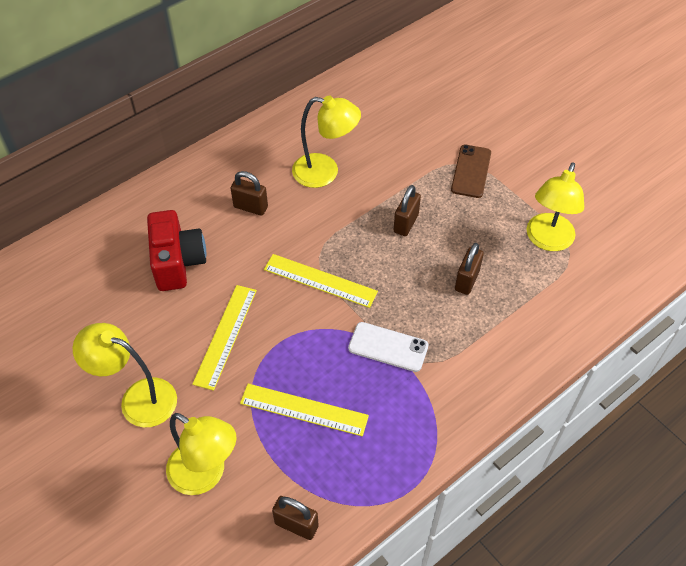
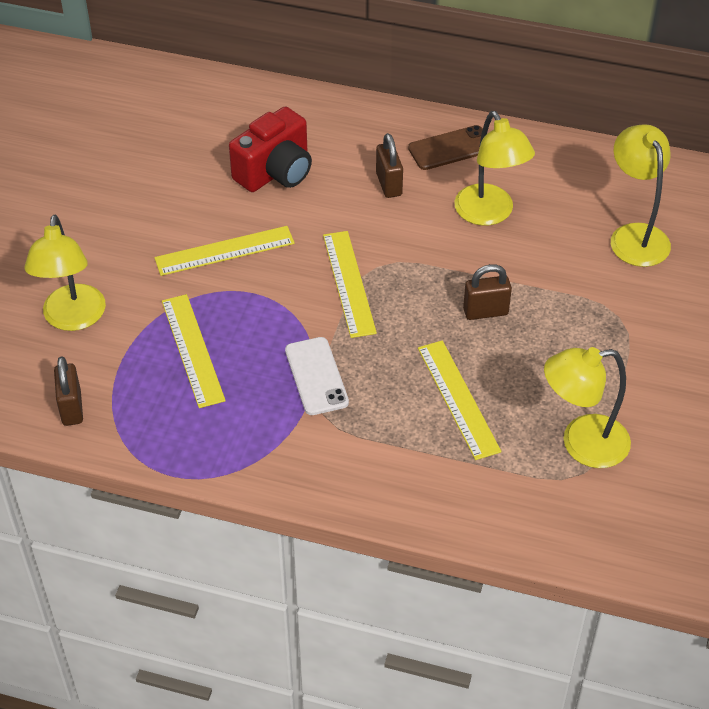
camera: 55 degrees right, 5 degrees down
(138, 398) = (111, 231): yellow lamp -> yellow lamp (635, 235)
(466, 280) = (458, 399): brown padlock -> yellow ruler
(471, 171) = (615, 330): brown phone -> brown phone (450, 148)

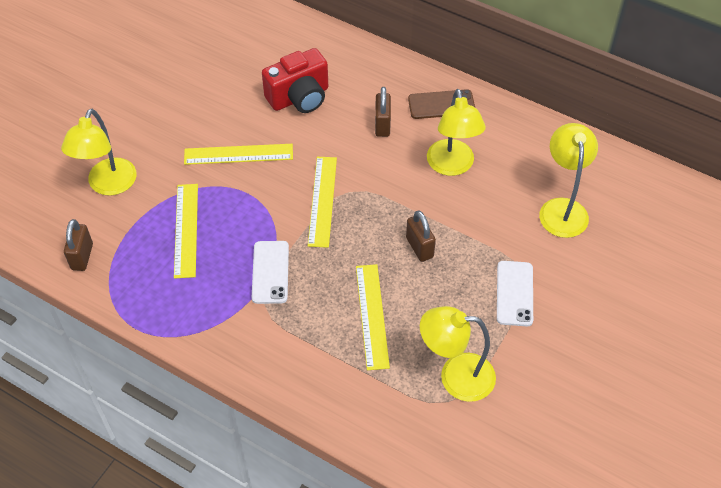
camera: 15 degrees right, 5 degrees up
(485, 311) = (419, 247): brown padlock -> brown padlock turned 60 degrees clockwise
(615, 339) = (514, 293): none -> white phone

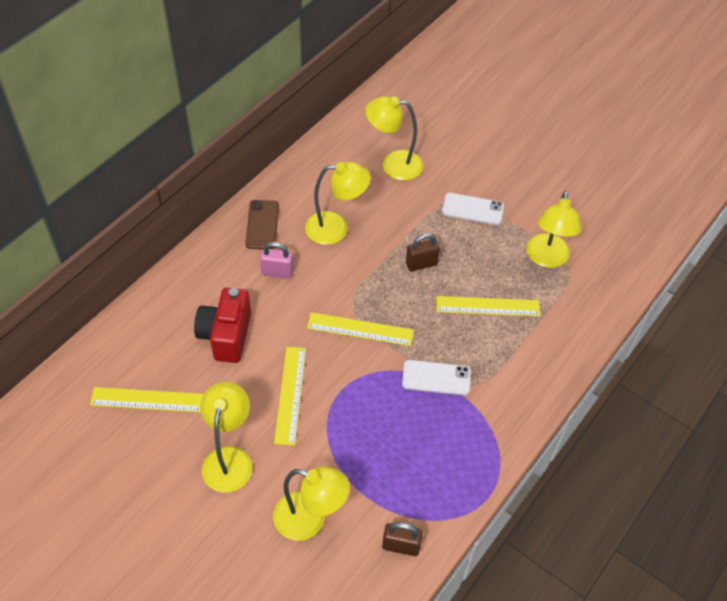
camera: 85 degrees left, 0 degrees up
(168, 120) = (229, 458): none -> yellow lamp
(186, 230) = (379, 447): yellow ruler -> yellow ruler (147, 400)
(299, 97) = (226, 335): red camera -> red camera turned 150 degrees counterclockwise
(382, 125) = (277, 272): brown padlock -> pink padlock

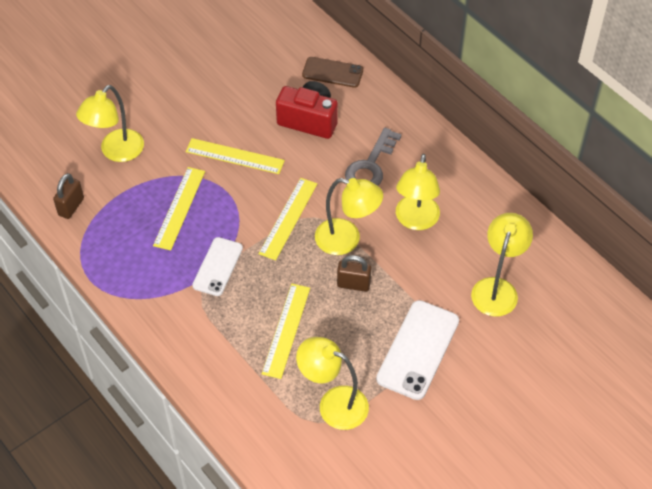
camera: 105 degrees right, 0 degrees up
(147, 400) = (259, 63): yellow ruler -> yellow ruler (179, 208)
(229, 458) = (188, 109): yellow lamp -> yellow lamp (347, 240)
(262, 225) = (432, 162): brown phone -> brown phone (332, 72)
(277, 272) = (370, 166): pink padlock -> grey key
(421, 264) = (353, 284): brown padlock -> brown padlock turned 75 degrees counterclockwise
(472, 209) = (418, 350): white phone -> white phone, size x1.55

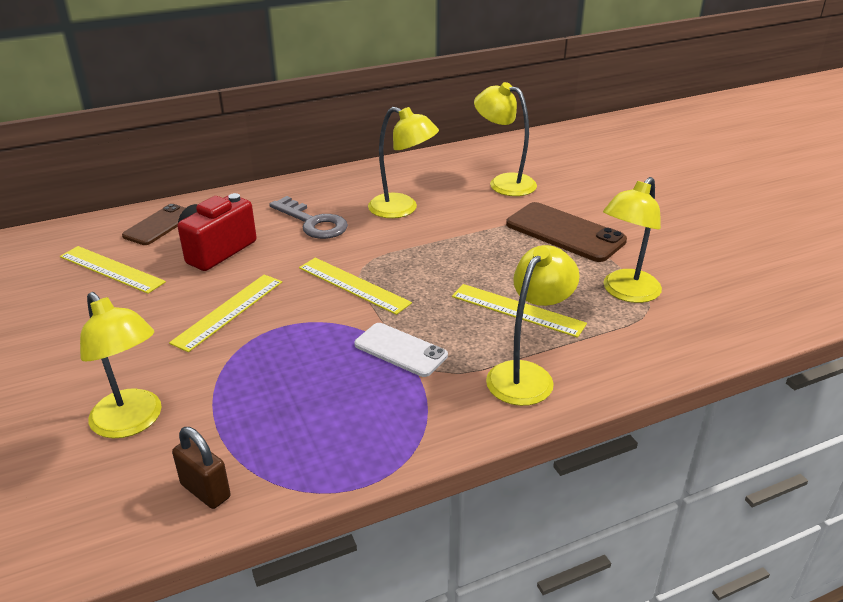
camera: 75 degrees left, 20 degrees down
(179, 208) = (283, 371): yellow ruler -> yellow ruler (111, 269)
(347, 240) = (406, 251): yellow lamp -> yellow lamp (527, 375)
(353, 284) = (468, 256): brown padlock -> none
(418, 350) = (565, 232): white phone -> brown phone

